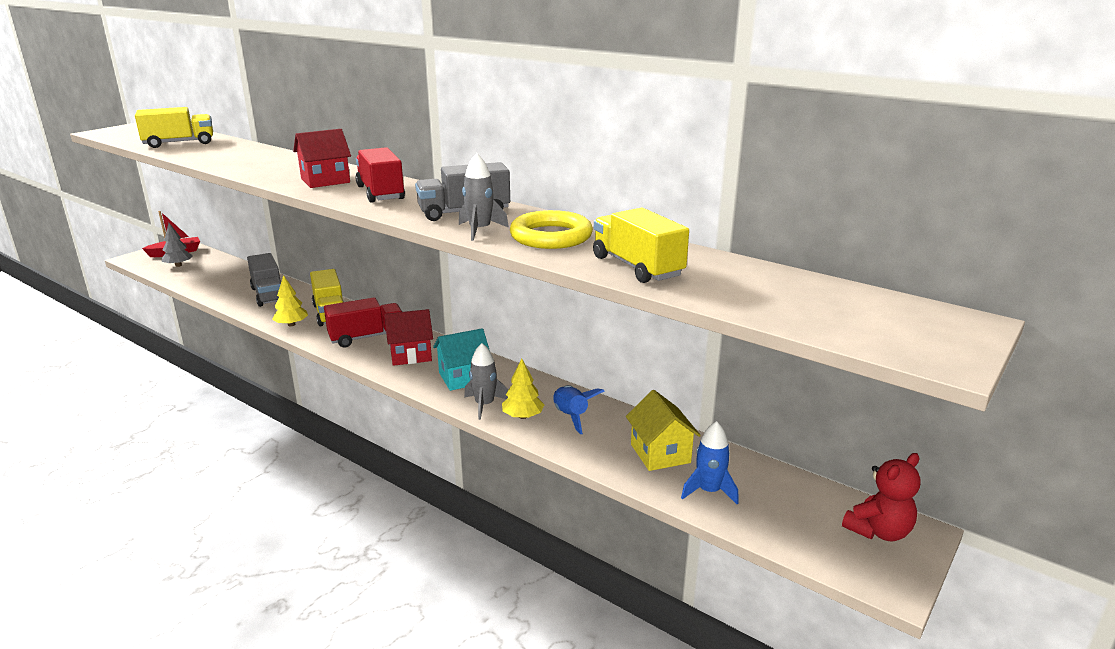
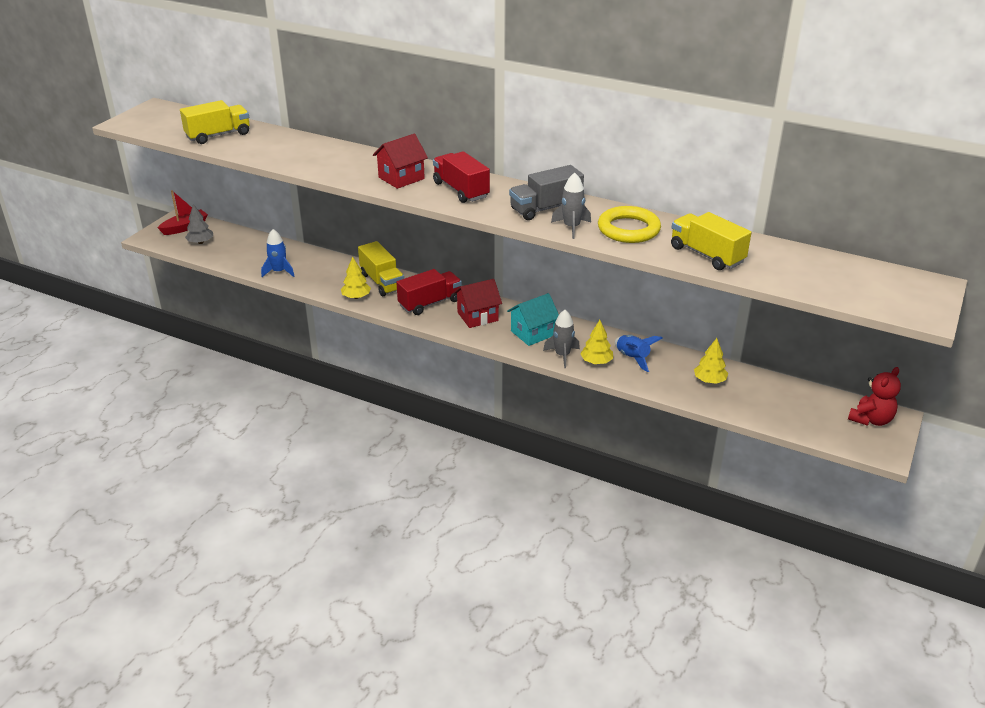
camera: 10 degrees left, 10 degrees up
(268, 295) = (312, 268): grey truck -> none
(660, 453) = (709, 380): yellow house -> yellow tree
(709, 491) = (753, 405): blue rocket -> blue rocket (279, 272)

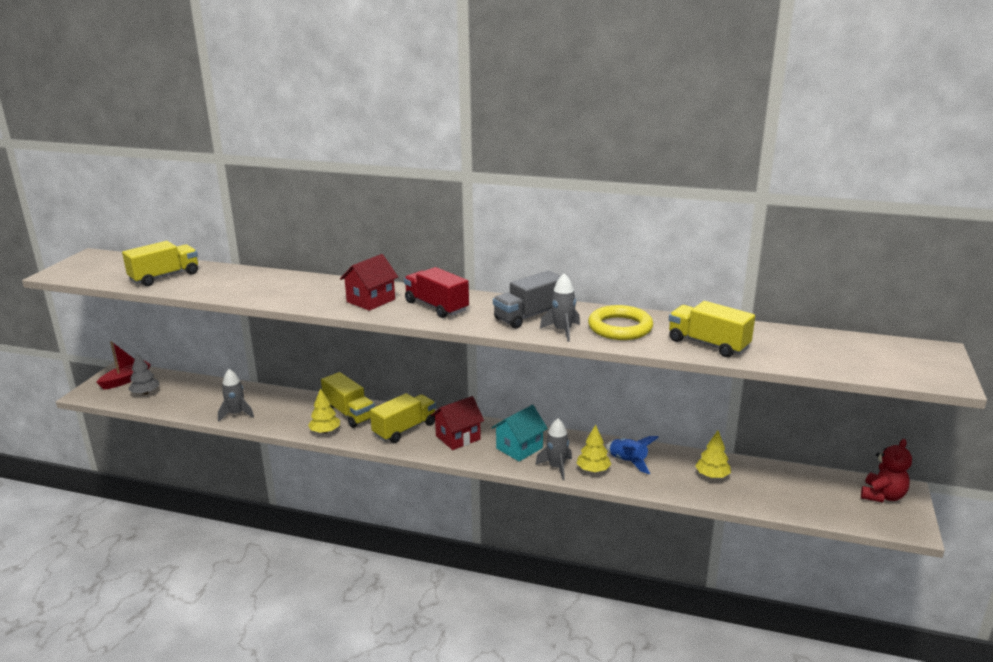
camera: 10 degrees left, 10 degrees down
(279, 272) = (236, 414): blue rocket -> grey rocket
(430, 303) = (405, 429): red truck -> yellow truck

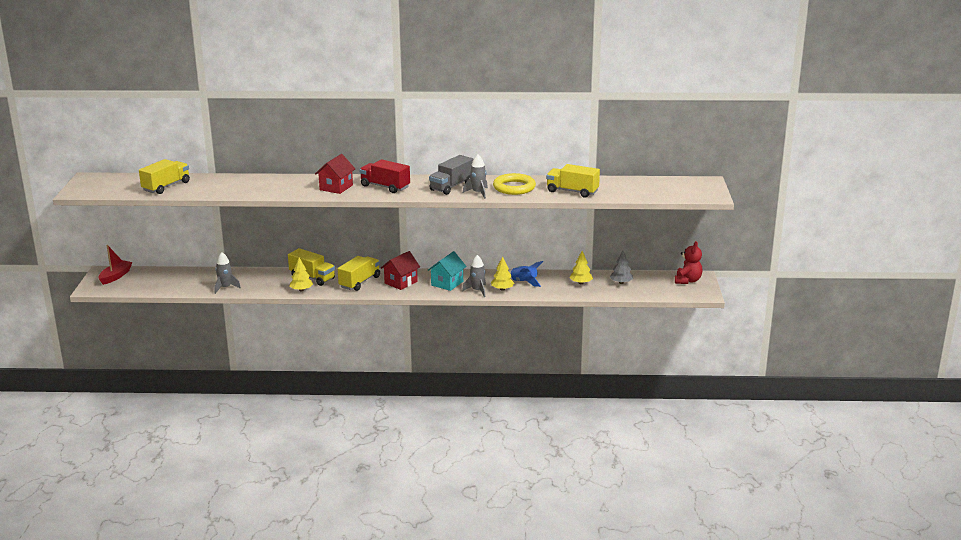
camera: 15 degrees left, 0 degrees up
(145, 393) = (140, 283): grey tree -> grey tree (621, 282)

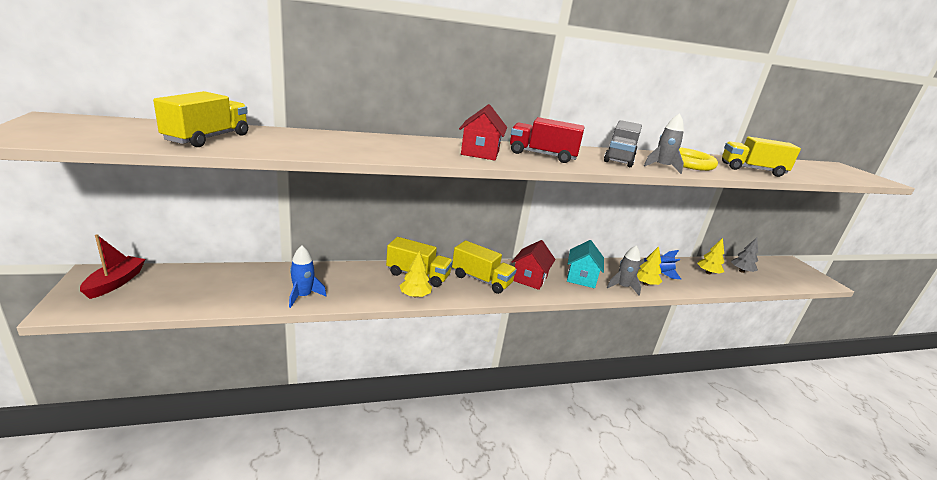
camera: 20 degrees left, 0 degrees up
(225, 288) = (303, 296): grey rocket -> blue rocket
(359, 282) = (481, 280): yellow truck -> yellow truck turned 105 degrees clockwise
(687, 281) = (790, 267): red teddy bear -> none

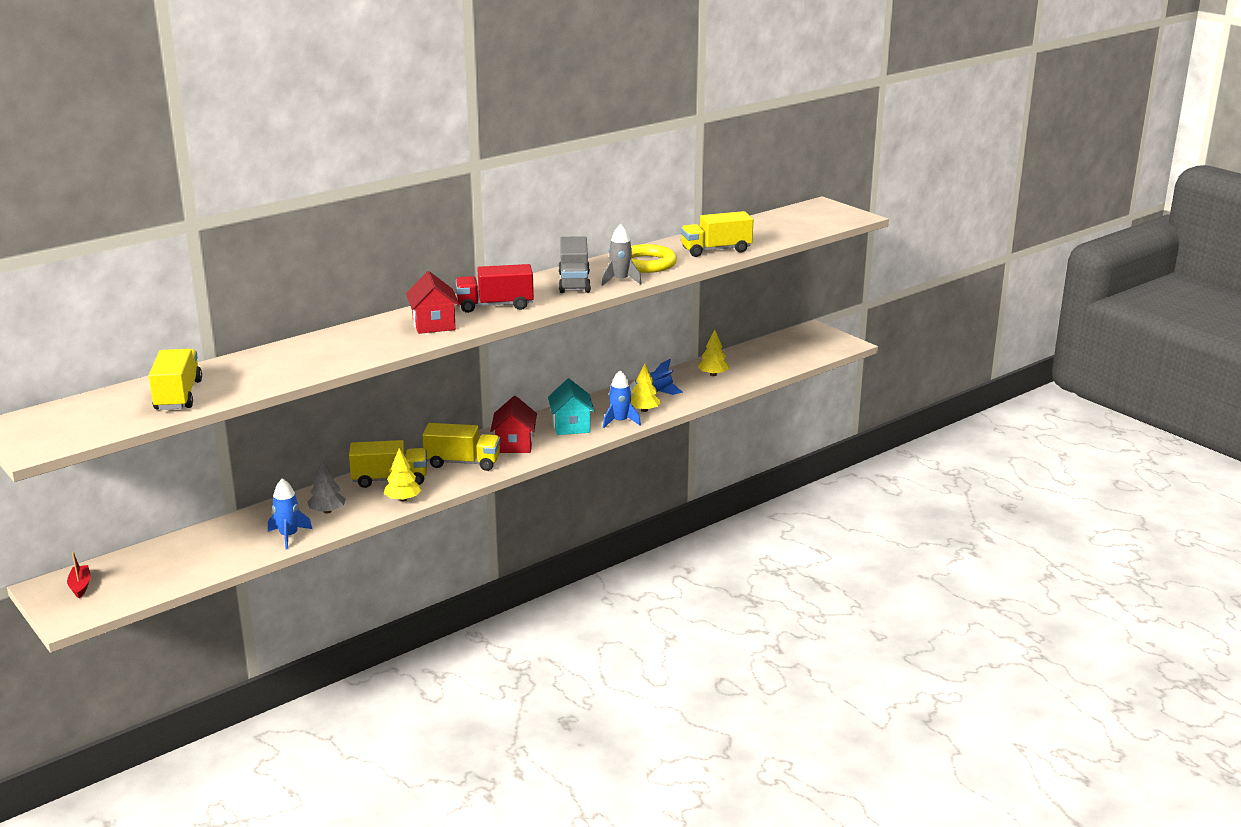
camera: 20 degrees left, 0 degrees up
(115, 282) = (80, 586): red boat -> red boat, size x0.65
(622, 287) = (620, 421): grey rocket -> blue rocket
(741, 271) = (751, 360): grey tree -> grey tree (327, 511)

